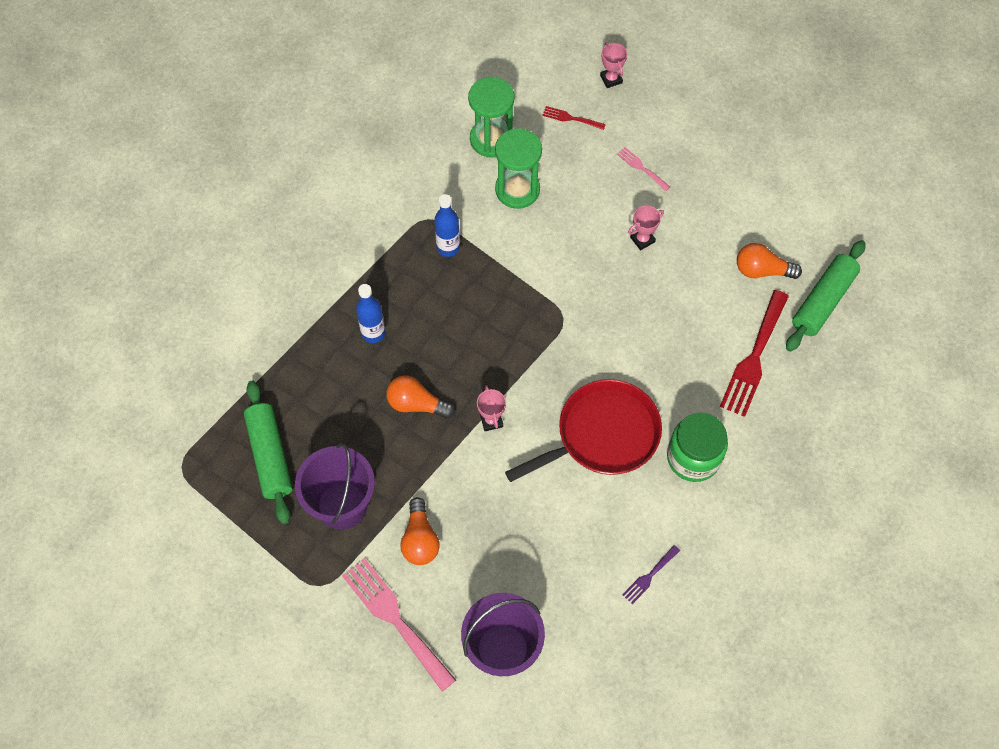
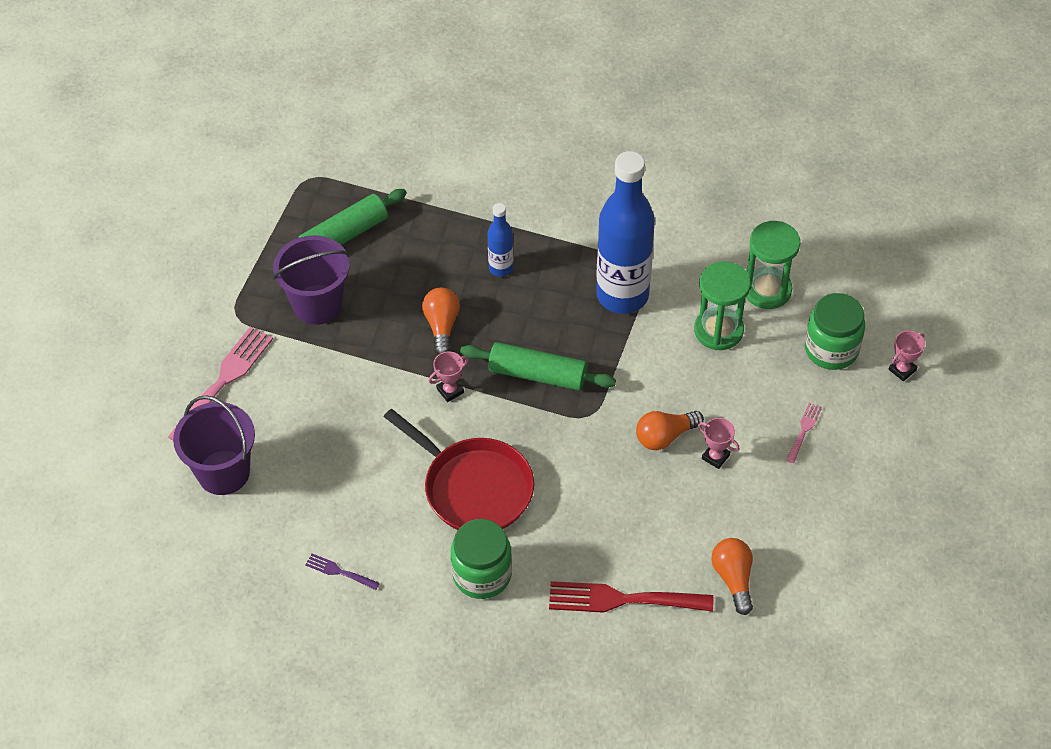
camera: 70 degrees right, 10 degrees down
(420, 539) = (307, 374): orange light bulb -> orange light bulb (665, 436)
(448, 247) = (622, 295): blue bottle -> blue bottle, size x2.12
(571, 118) = (831, 349): red fork -> green jar
(823, 301) = (724, 648): green rolling pin -> green rolling pin (537, 374)

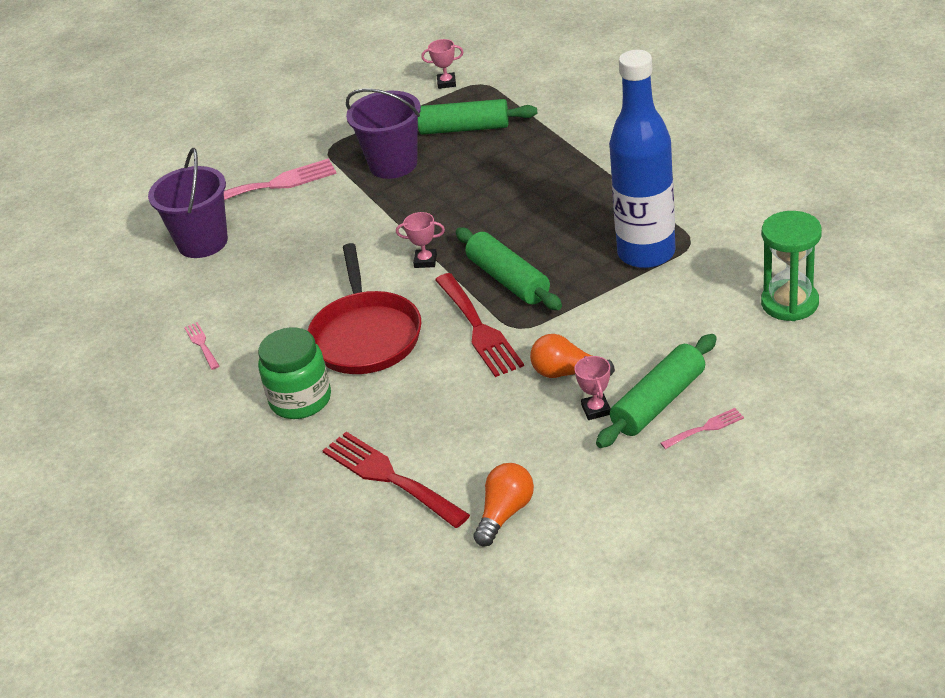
camera: 45 degrees right, 15 degrees down
(339, 572) = (201, 344): purple fork -> pink fork
(442, 326) = (470, 215): orange light bulb -> none
(501, 268) = (563, 195): blue bottle -> none
(559, 432) = (479, 328): none -> red fork
(718, 330) = (707, 315): green hourglass -> none
(753, 426) = (658, 402): none -> green rolling pin
(831, 349) = (805, 376): green jar -> none
(902, 370) = (864, 424): pink trophy -> pink trophy (446, 83)

